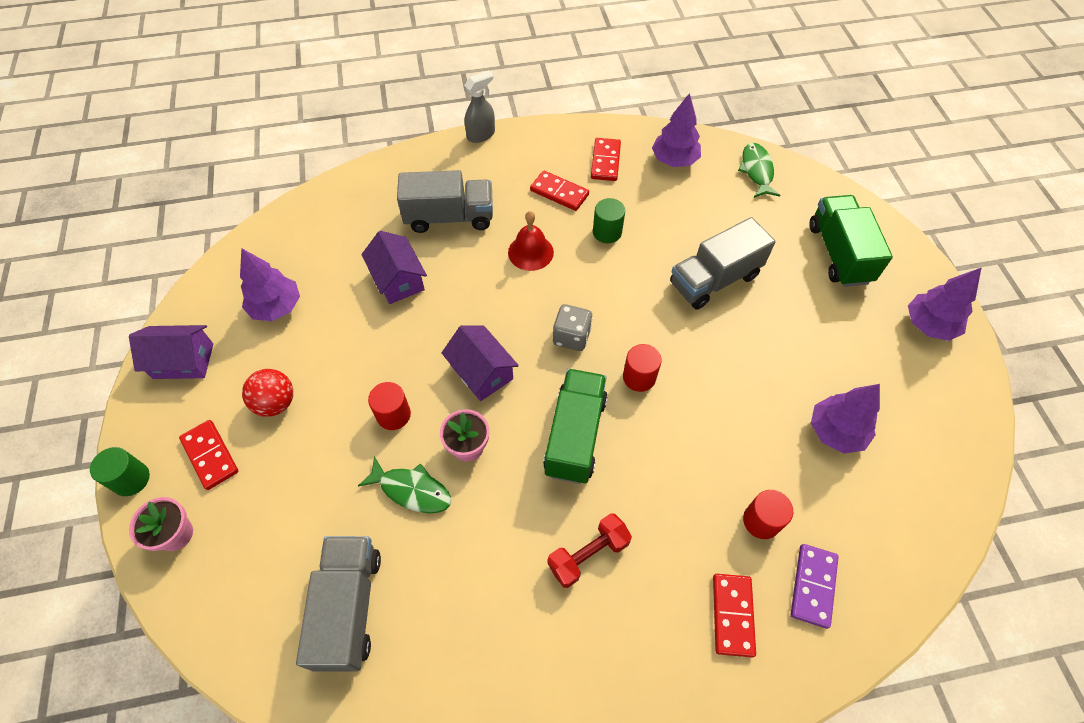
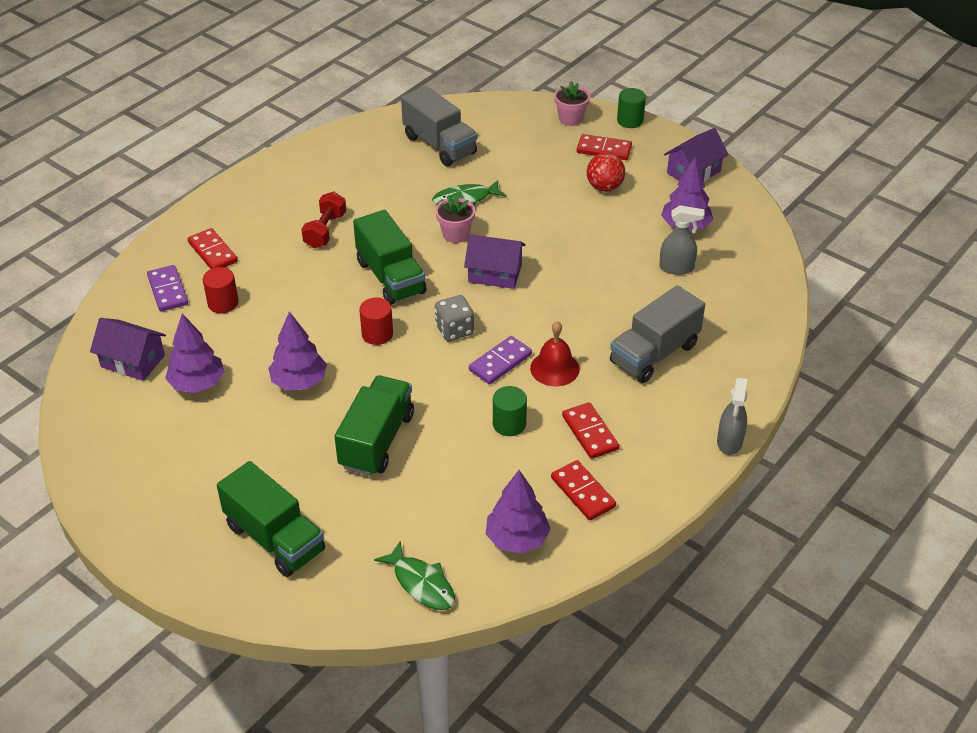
camera: 140 degrees right, 15 degrees down
(339, 273) = (677, 268): none -> grey spray bottle
(393, 415) = (523, 222): red cylinder -> none
(398, 279) = (629, 289): purple house -> purple house (133, 361)
(559, 193) = (590, 433): red domino -> red domino turned 75 degrees clockwise
(565, 283) = (500, 362): none -> purple domino
(714, 279) = (377, 441): grey truck -> green truck
(929, 325) = (151, 517): purple tree -> purple tree (299, 382)

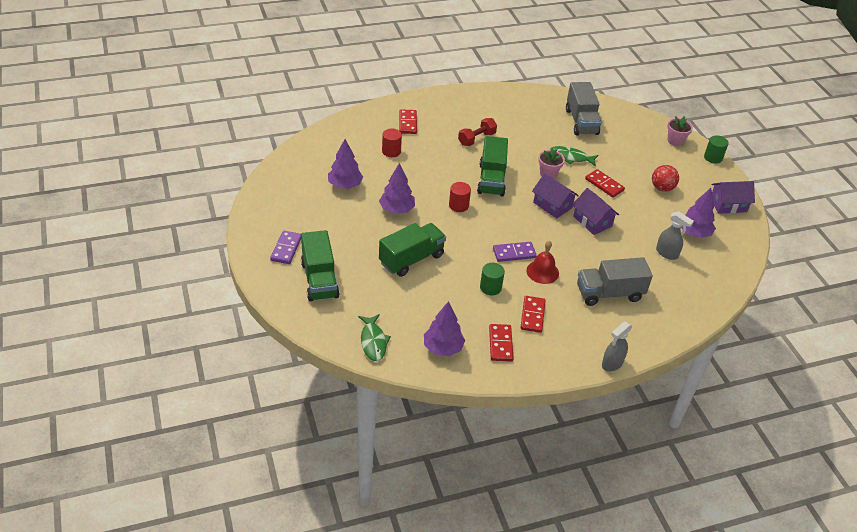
camera: 30 degrees right, 0 degrees up
(133, 361) = (323, 159): purple house -> purple house (592, 221)
(168, 290) = (369, 132): purple domino -> purple domino (286, 249)
(454, 330) = (503, 224): grey dice -> none
(604, 150) = (681, 167): red domino -> red domino (604, 185)

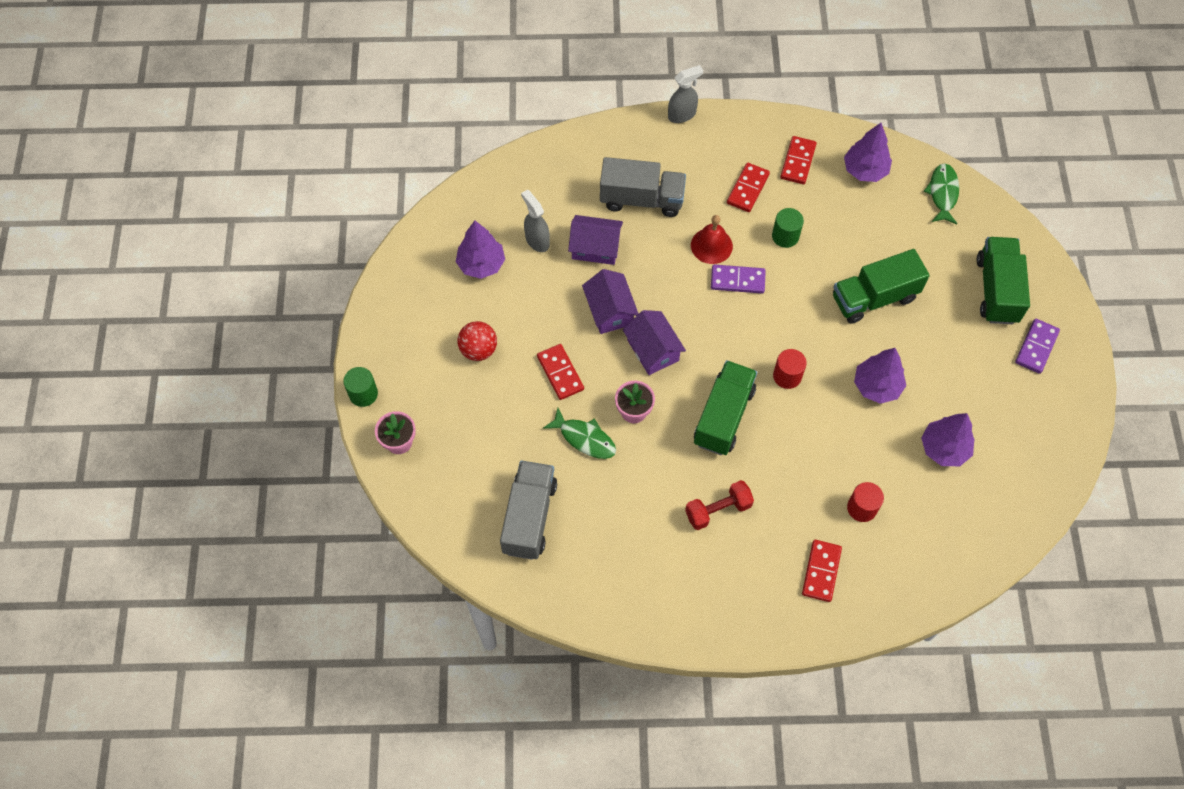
camera: 160 degrees left, 20 degrees up
(728, 205) = (402, 301): purple house -> purple house (595, 247)

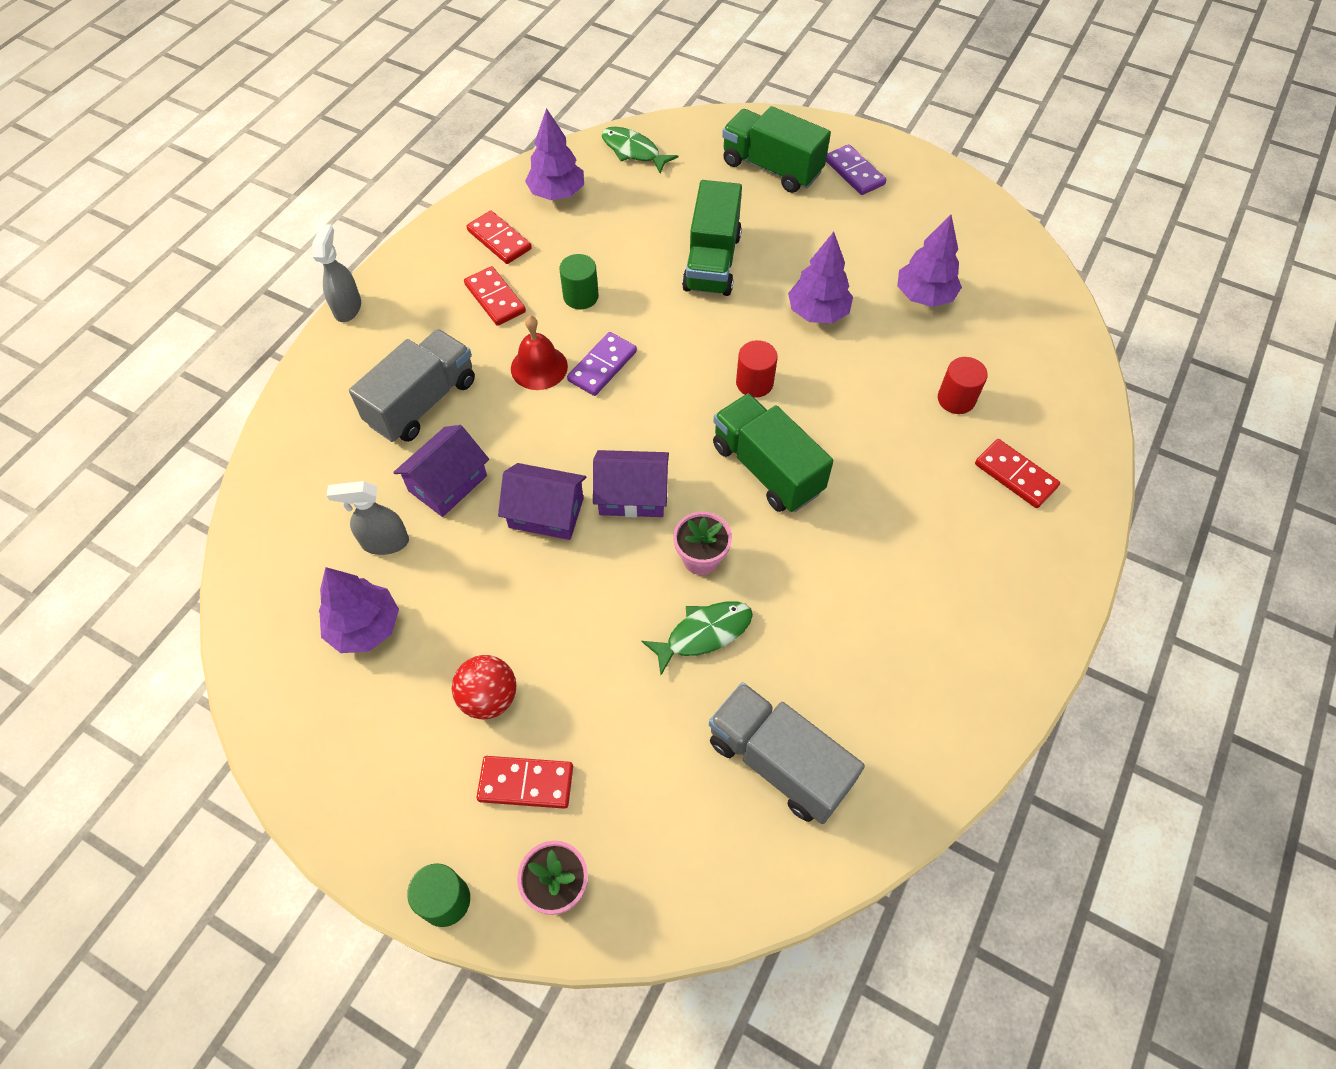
camera: 60 degrees left, 5 degrees down
(560, 373) = (593, 614): red domino -> red domino (526, 783)
(718, 510) = (885, 537): red dumbbell -> none

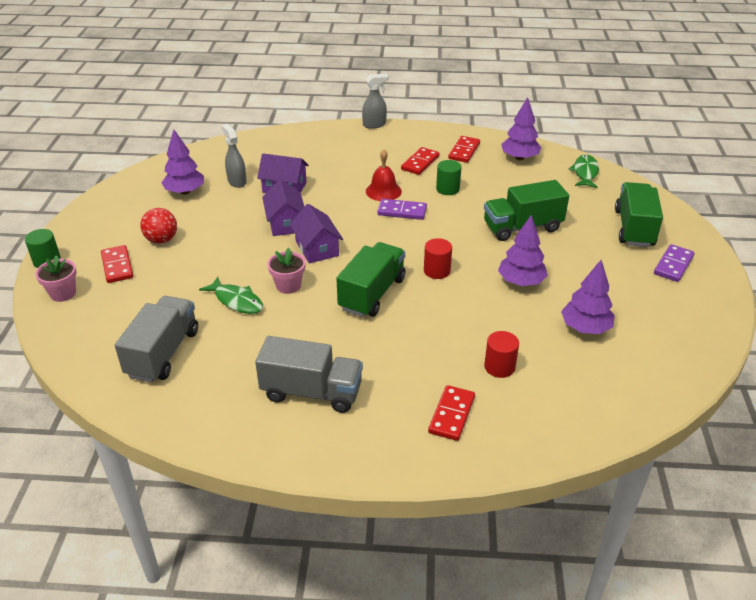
camera: 65 degrees right, 20 degrees down
(422, 402) = (331, 164): grey truck -> grey truck (311, 392)

